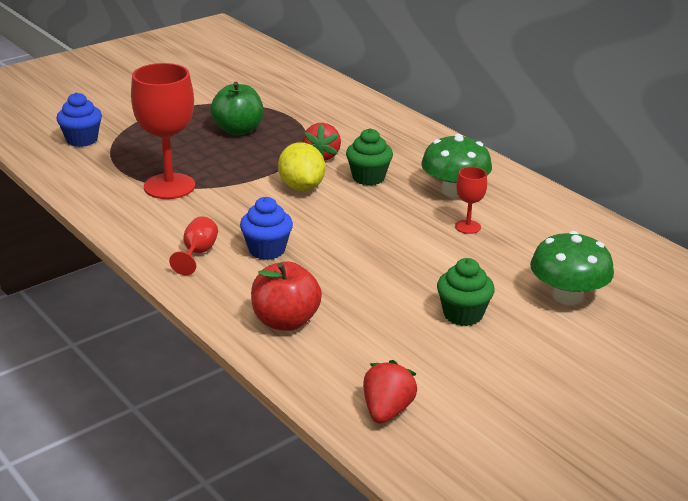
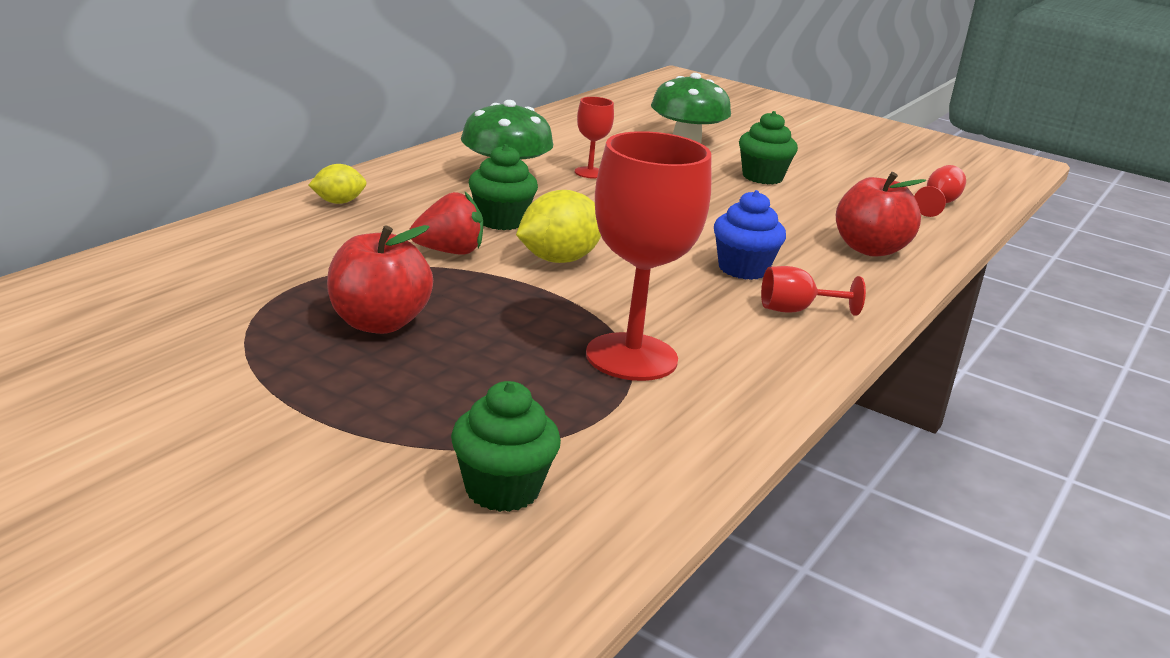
camera: 110 degrees left, 5 degrees down
(82, 140) = (502, 489): blue cupcake -> green cupcake
(238, 130) = (378, 323): green apple -> red apple
(387, 411) = (938, 204): red strawberry -> red goblet
(405, 132) = (338, 202): none -> yellow lemon

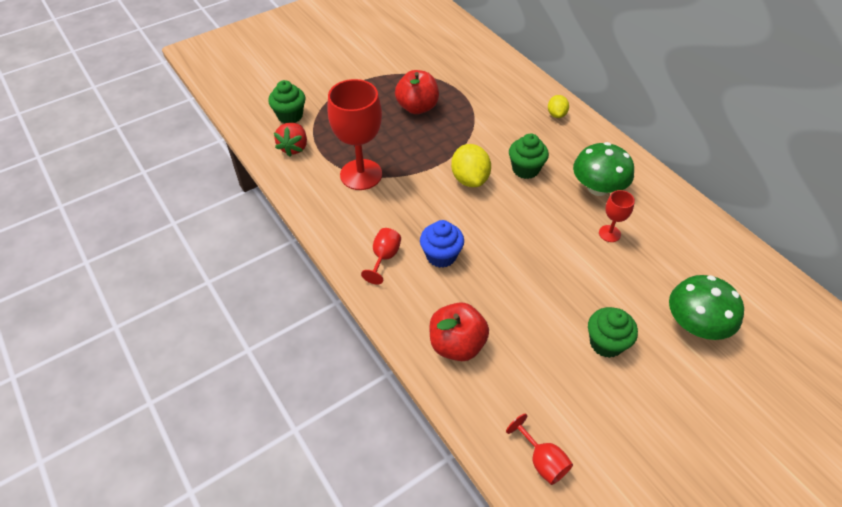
camera: 115 degrees right, 25 degrees up
(449, 252) = (486, 141): red strawberry -> red strawberry (294, 147)

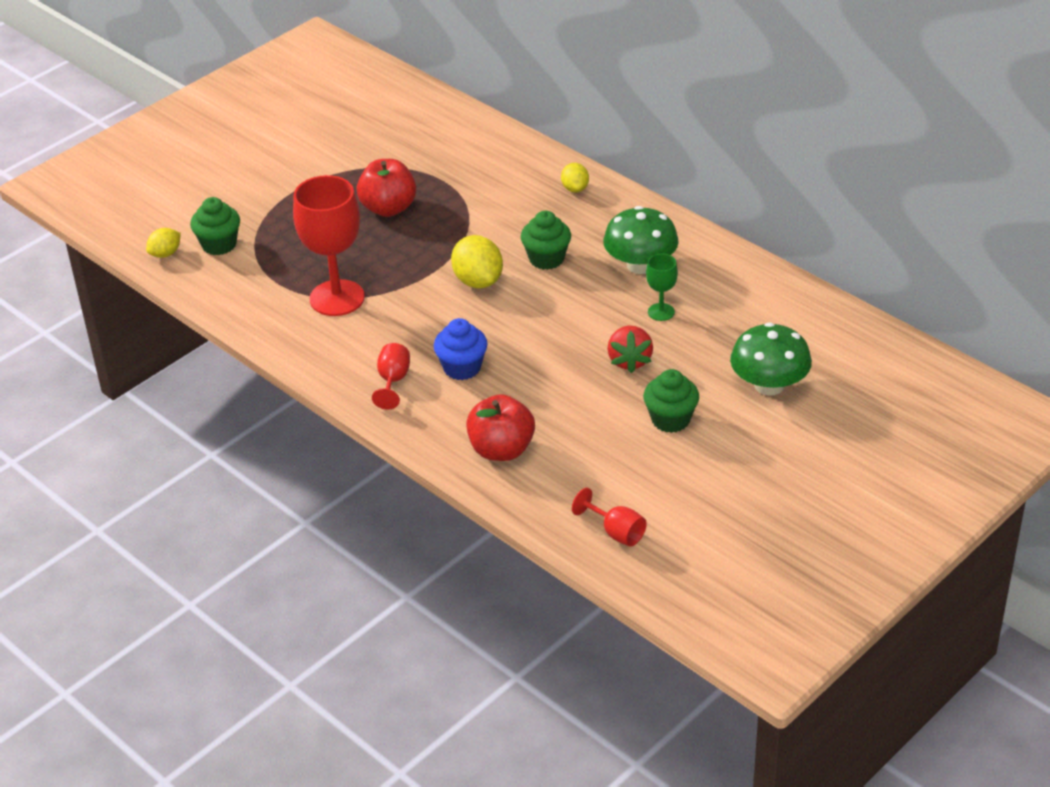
camera: 10 degrees left, 10 degrees down
(251, 116) = (165, 254): none -> yellow lemon
(294, 147) = (238, 281): red strawberry -> red strawberry (629, 360)
(609, 233) = (661, 312): red goblet -> green goblet

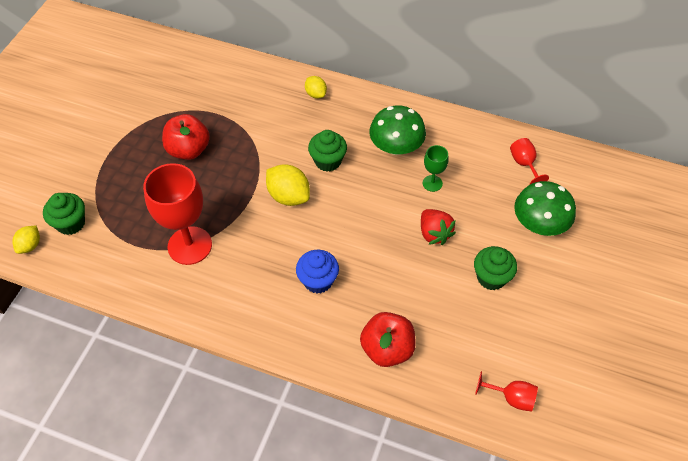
camera: 25 degrees left, 15 degrees up
(393, 381) = (272, 311): red goblet -> red goblet (524, 164)

